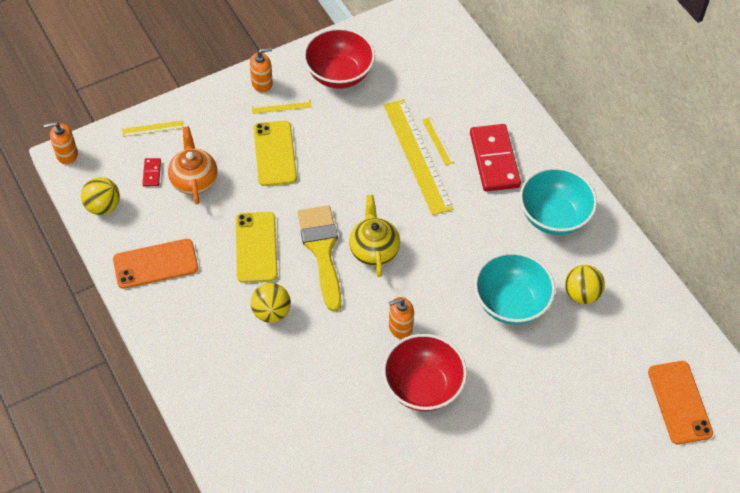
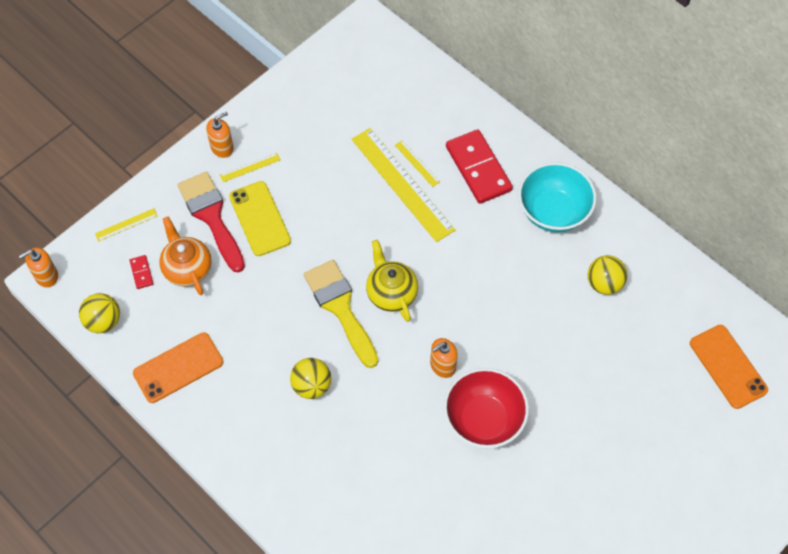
camera: 15 degrees left, 5 degrees up
(231, 140) = (211, 216): none -> red brush
(256, 247) = (274, 322): yellow phone -> none
(339, 74) = (296, 118): red bowl -> none
(510, 303) = (540, 311): turquoise bowl -> none

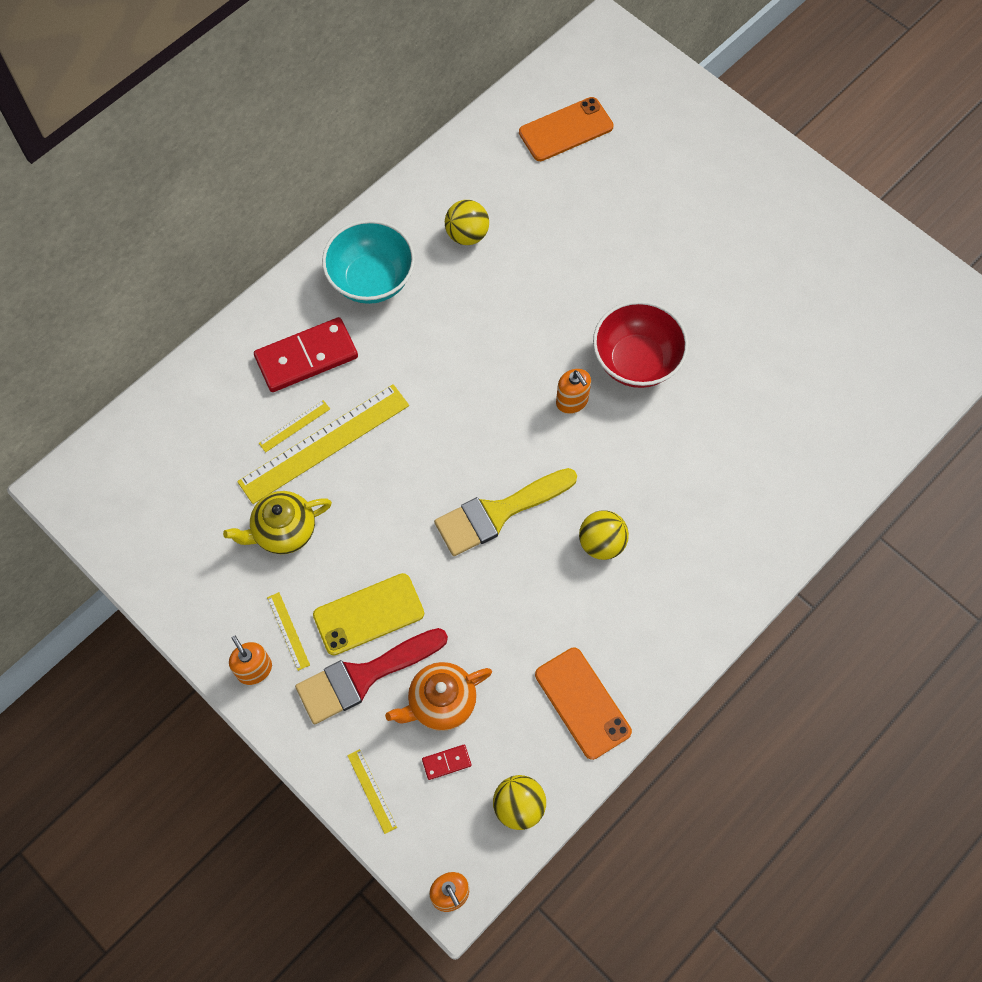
camera: 90 degrees left, 5 degrees up
(391, 293) = (478, 456): yellow teapot -> yellow teapot (283, 531)

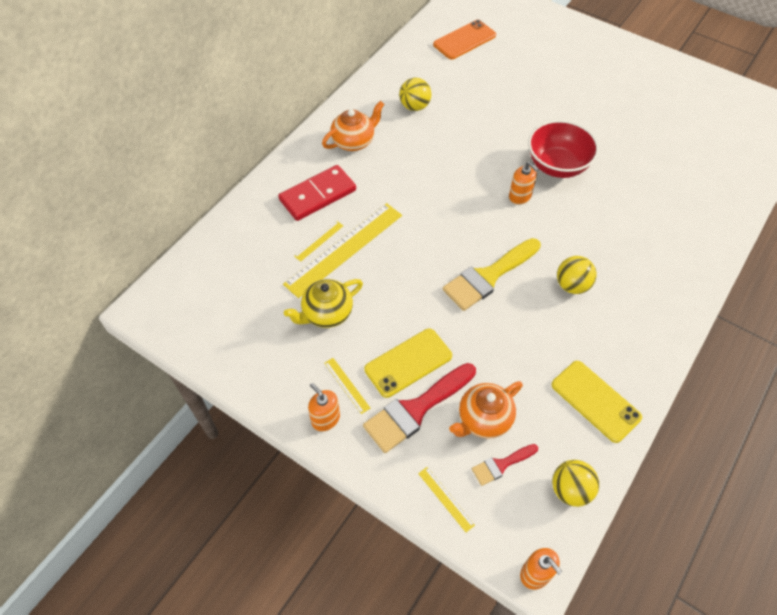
camera: 10 degrees left, 10 degrees down
(371, 280) = (354, 141): turquoise bowl -> orange teapot
(446, 762) = (501, 465): red domino -> red brush
(582, 703) = (595, 401): orange phone -> yellow phone

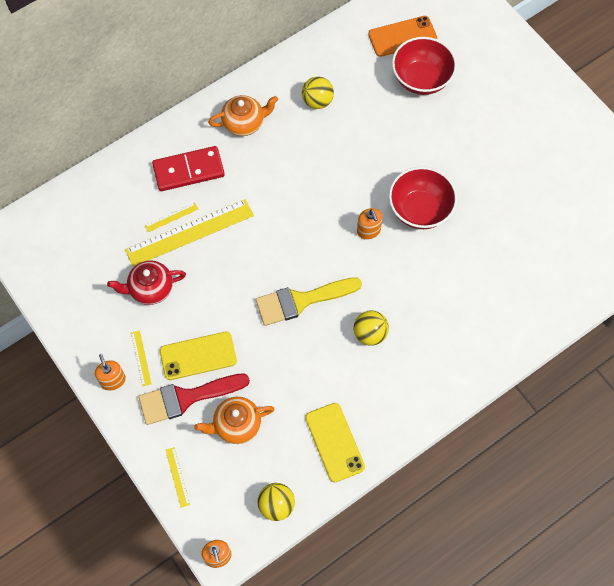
camera: 20 degrees right, 10 degrees up
(326, 313) = (150, 289): yellow teapot -> red teapot
(499, 66) = (421, 79): none -> red bowl
(501, 465) = (232, 466): red brush -> none

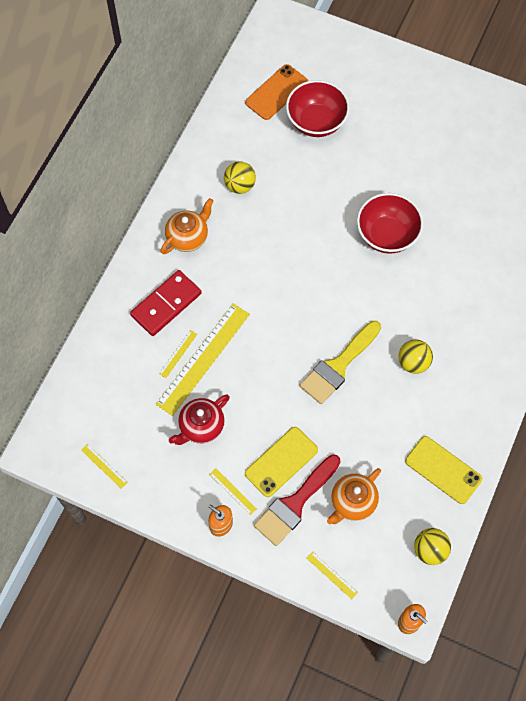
camera: 30 degrees left, 0 degrees up
(50, 278) = (104, 466): none -> yellow ruler
(368, 231) = (356, 275): orange soap dispenser -> none

